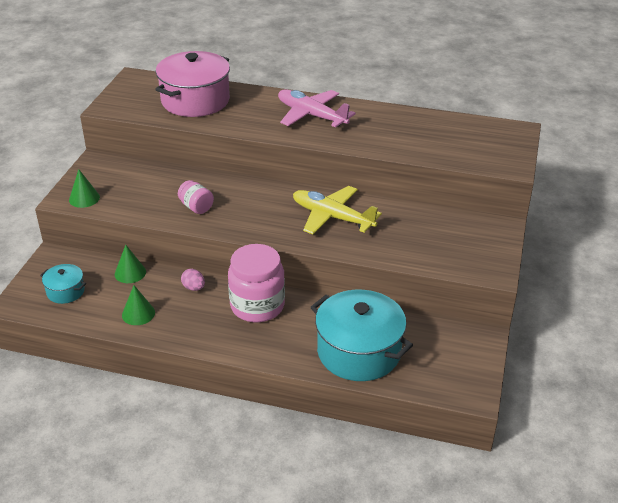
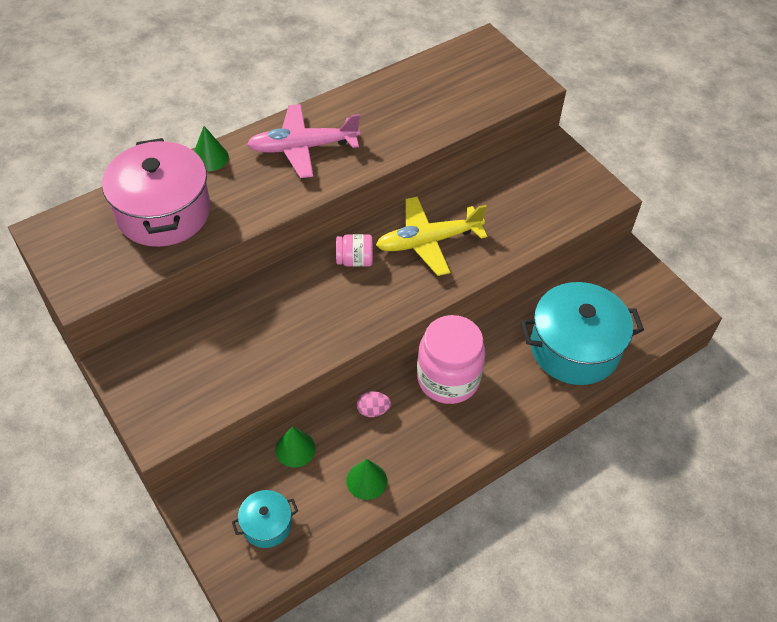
camera: 50 degrees left, 15 degrees up
(84, 198) = (177, 415): green cone -> green cone (210, 158)
(196, 207) = (301, 330): pink jar -> pink jar (355, 260)

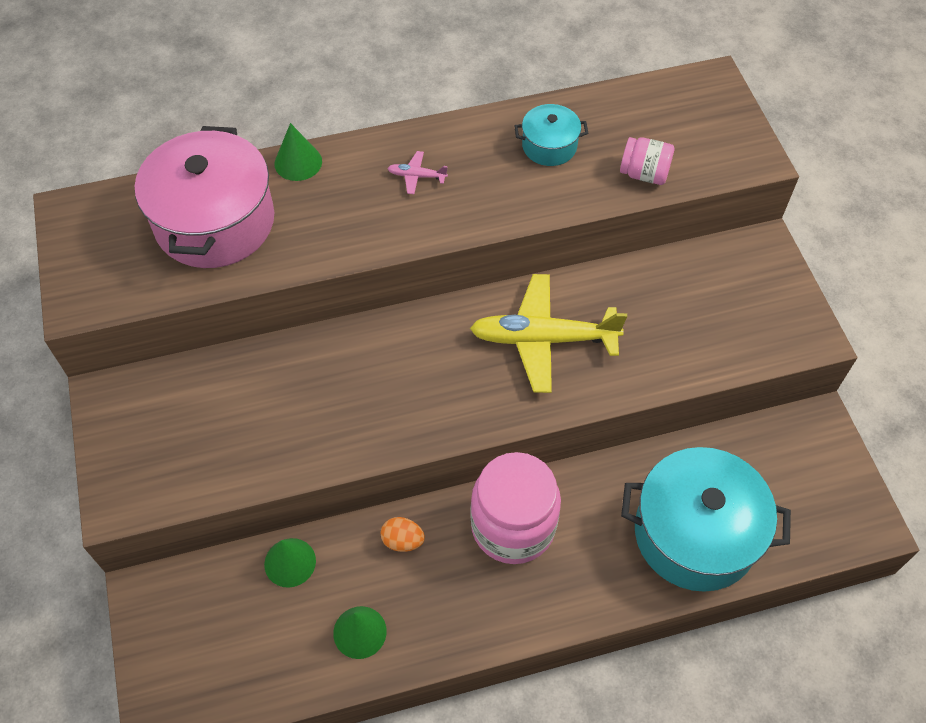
camera: 20 degrees right, 5 degrees up
(267, 525) = (219, 651): turquoise pot -> turquoise pot (549, 146)
(302, 147) = (416, 176): pink plane -> pink plane, size x0.41
(355, 260) = (440, 340): pink jar -> pink jar (644, 174)
(373, 410) = (403, 541): pink egg -> orange egg

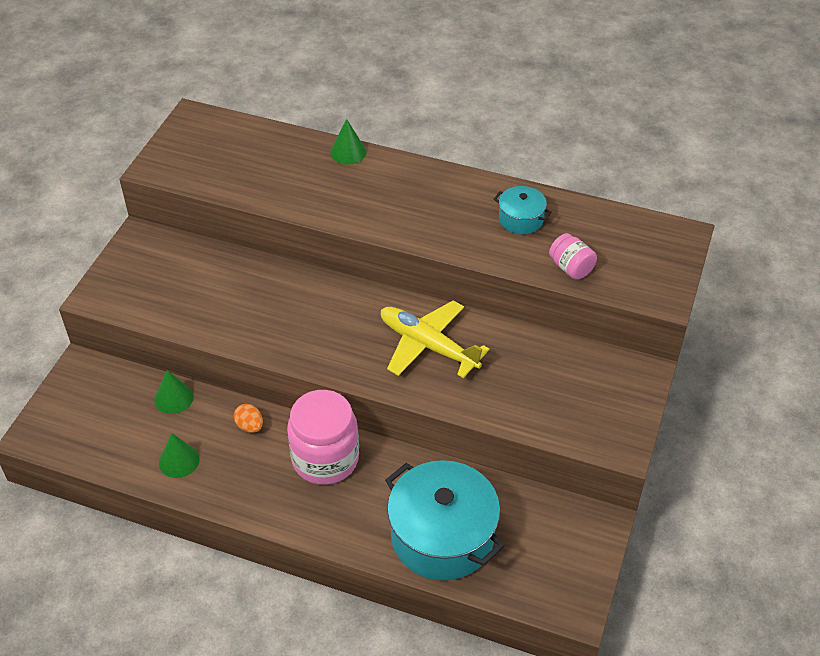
camera: 35 degrees right, 10 degrees down
(215, 222) = (268, 162): pink pot -> none
(416, 176) = (414, 195): pink plane -> none

